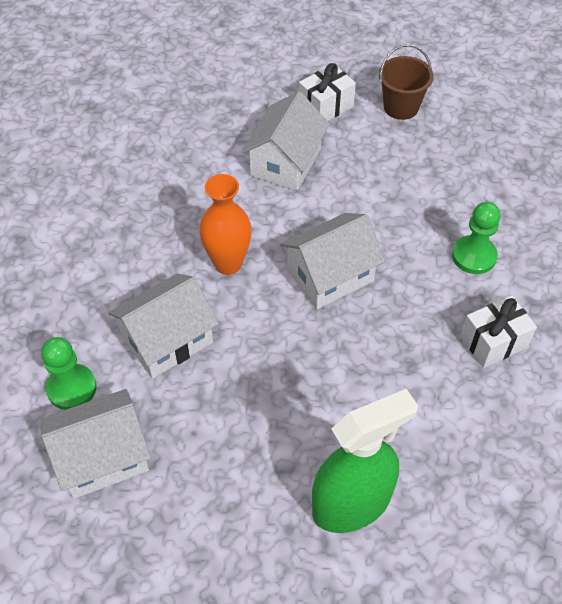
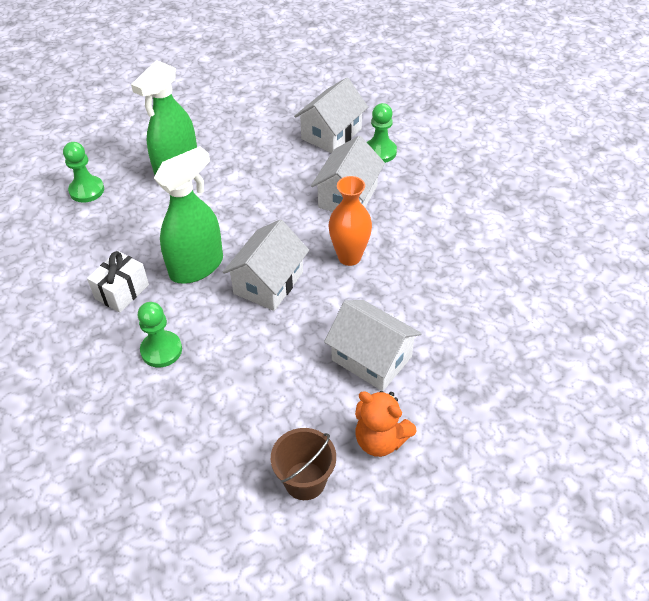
camera: 150 degrees right, 5 degrees down
(286, 162) = (371, 358): white house -> white house turned 45 degrees counterclockwise
(326, 106) = (380, 440): white gift -> orange teddy bear
(396, 333) = (197, 266): none -> green spray bottle
(495, 535) = (87, 190): none -> green pawn

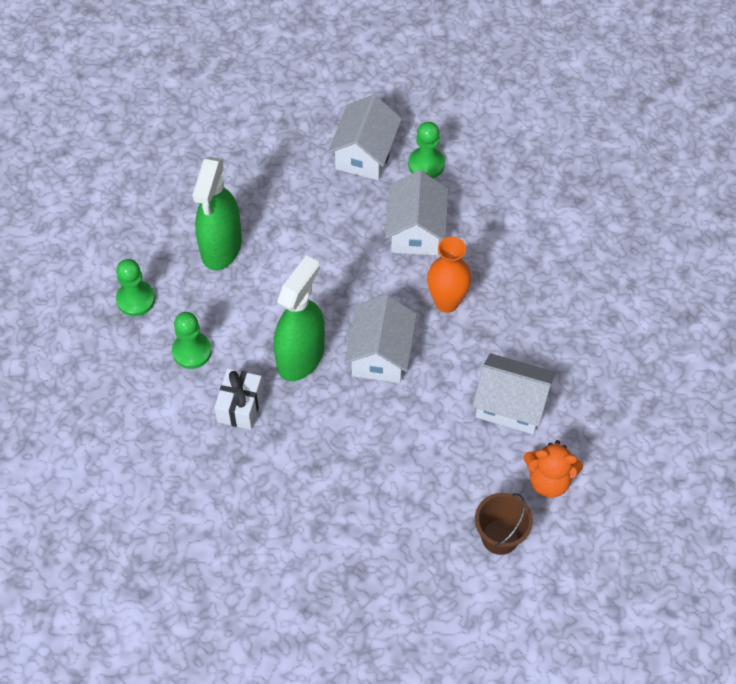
camera: 20 degrees left, 10 degrees up
(161, 350) = (312, 456): green pawn -> green pawn (192, 351)

